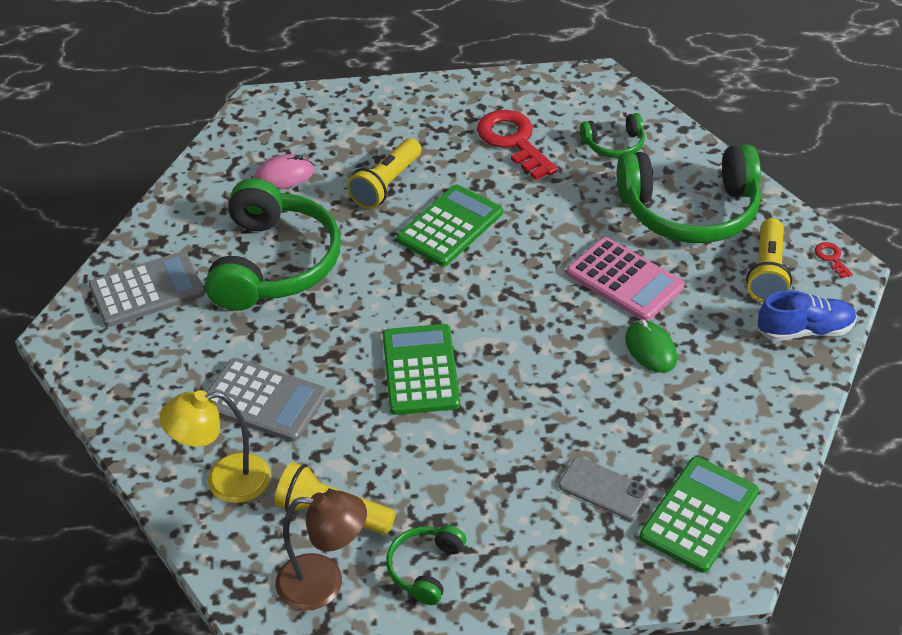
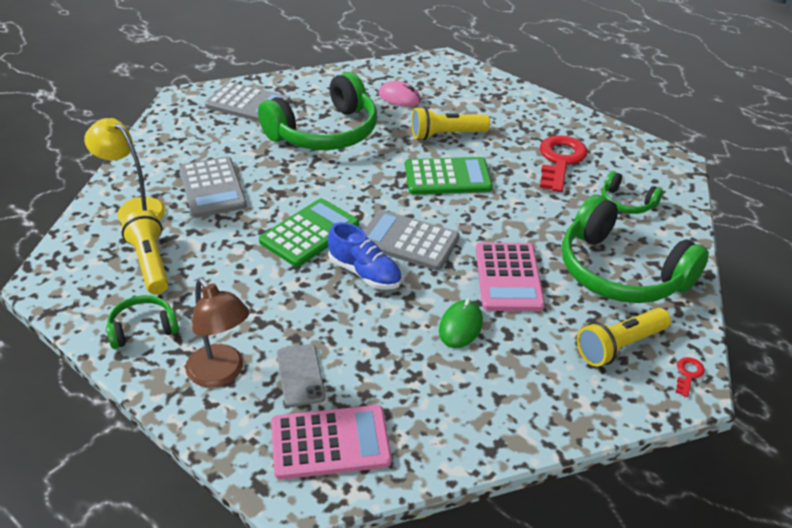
camera: 45 degrees right, 5 degrees down
(324, 583) = (90, 291): brown lamp -> brown lamp (221, 374)
(508, 311) = (408, 241): none -> grey calculator
(699, 514) = (330, 442): green calculator -> pink calculator
(805, 331) = (590, 401): blue shoe -> blue shoe (365, 273)

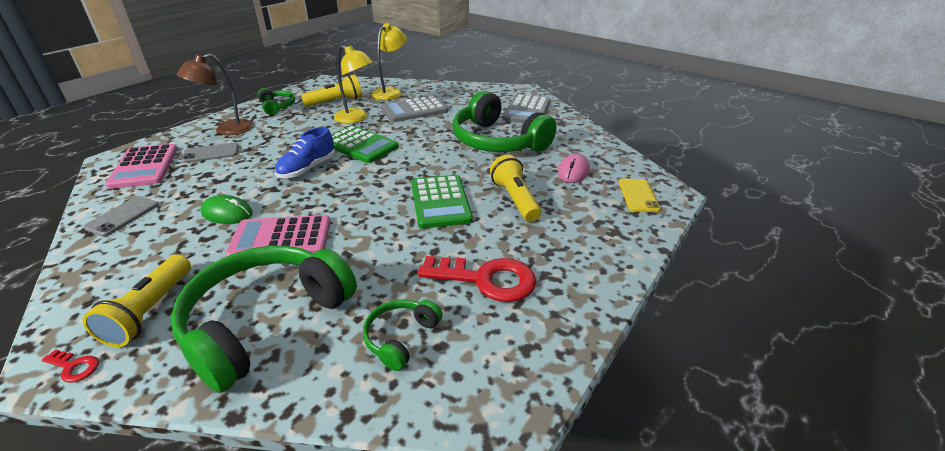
camera: 85 degrees right, 5 degrees down
(222, 239) = (356, 118): none -> yellow lamp
(408, 241) = (344, 185): grey calculator -> none
(445, 74) = (638, 195): none -> yellow phone
(462, 422) = (123, 216): none -> grey phone
(619, 346) = (150, 311): yellow flashlight -> yellow flashlight turned 135 degrees counterclockwise

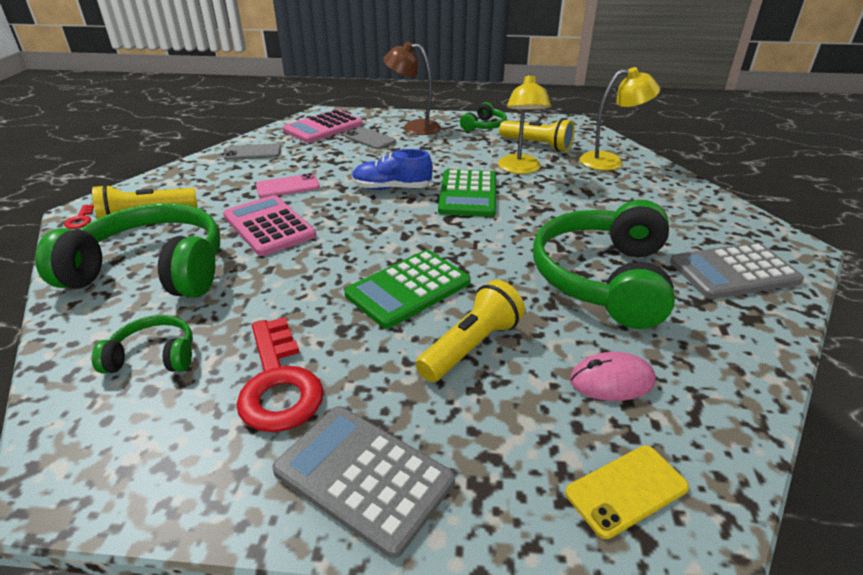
camera: 60 degrees right, 0 degrees up
(227, 213) = (287, 186): green mouse -> pink phone
(414, 110) = (592, 191): grey calculator -> grey calculator (363, 476)

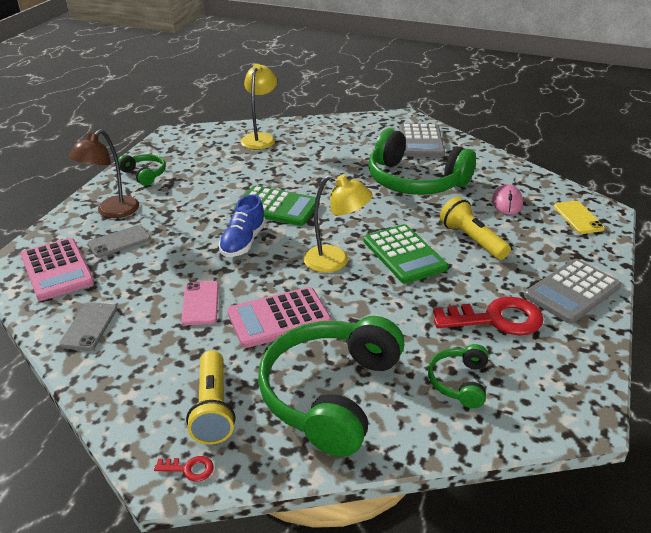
camera: 75 degrees left, 0 degrees up
(520, 169) = (247, 176): yellow lamp -> yellow lamp (335, 261)
(537, 145) = (208, 159): yellow flashlight -> none

